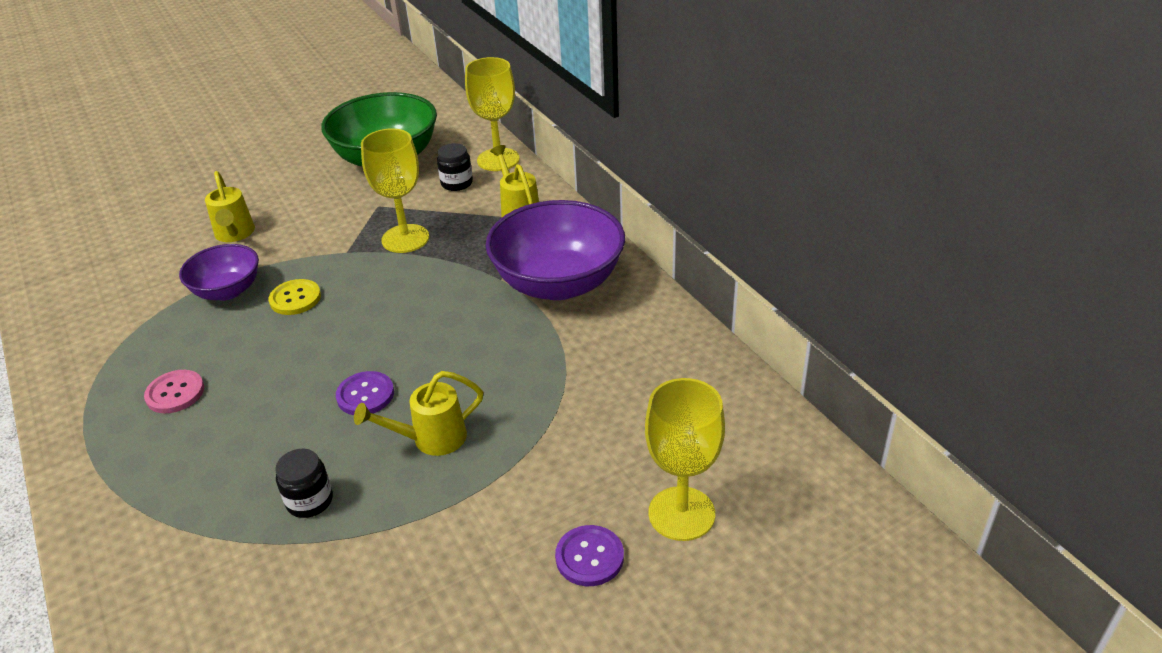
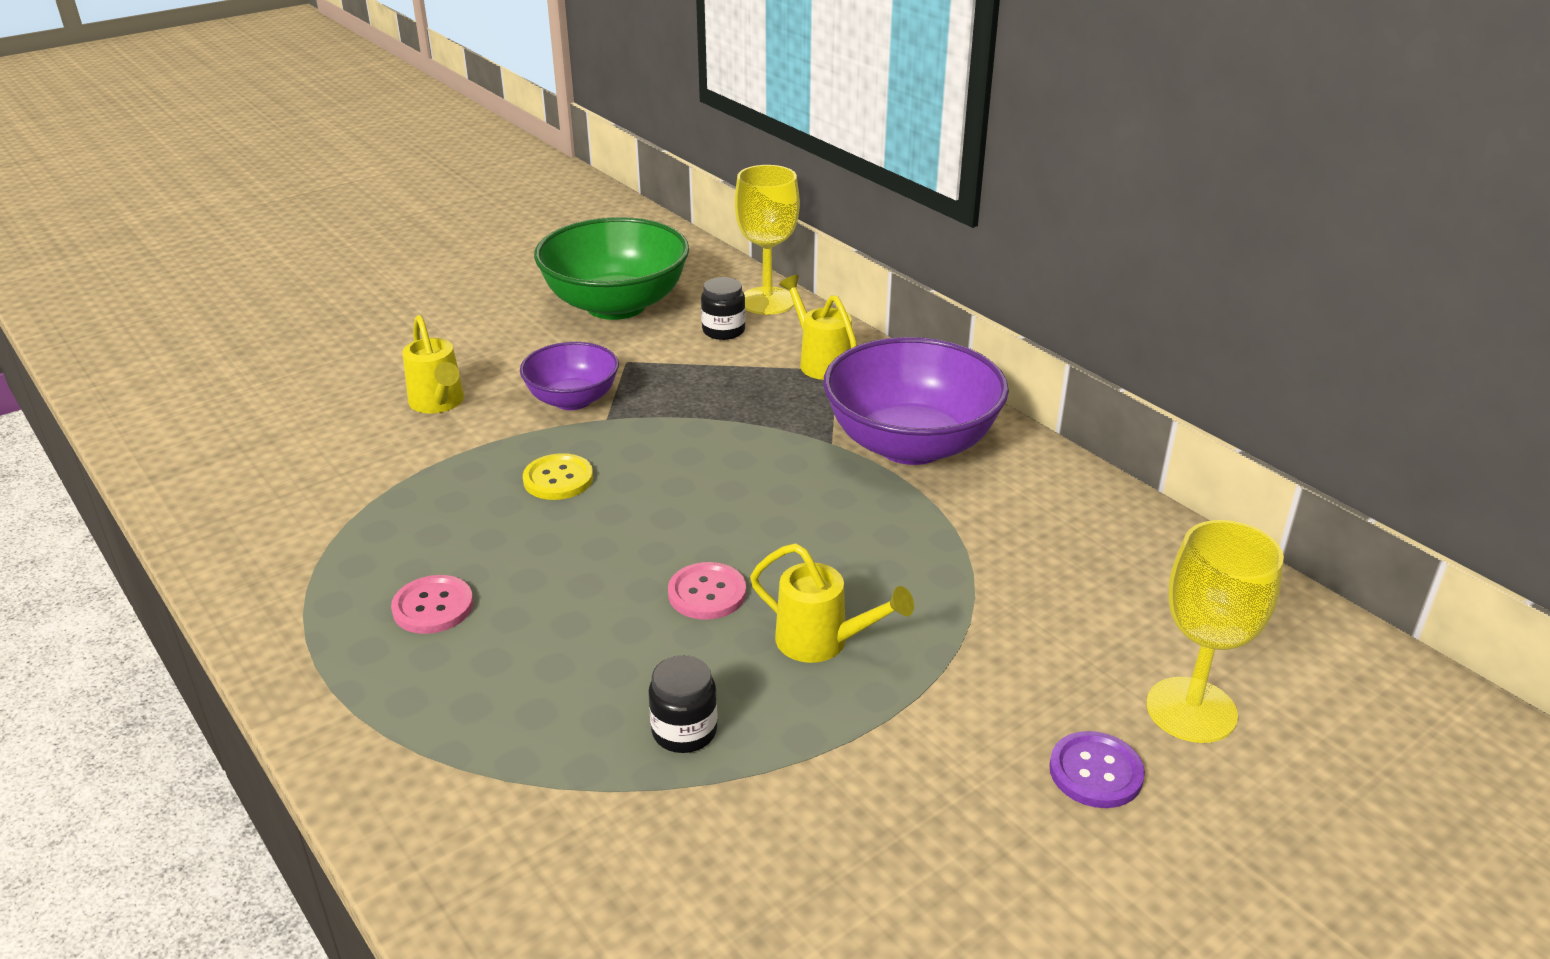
camera: 10 degrees left, 5 degrees down
(227, 291) = (457, 474): purple bowl -> purple bowl (572, 400)
(365, 395) = (707, 593): purple button -> pink button
(405, 239) = (681, 399): yellow goblet -> none
(431, 439) = (821, 642): yellow watering can -> yellow watering can turned 120 degrees counterclockwise

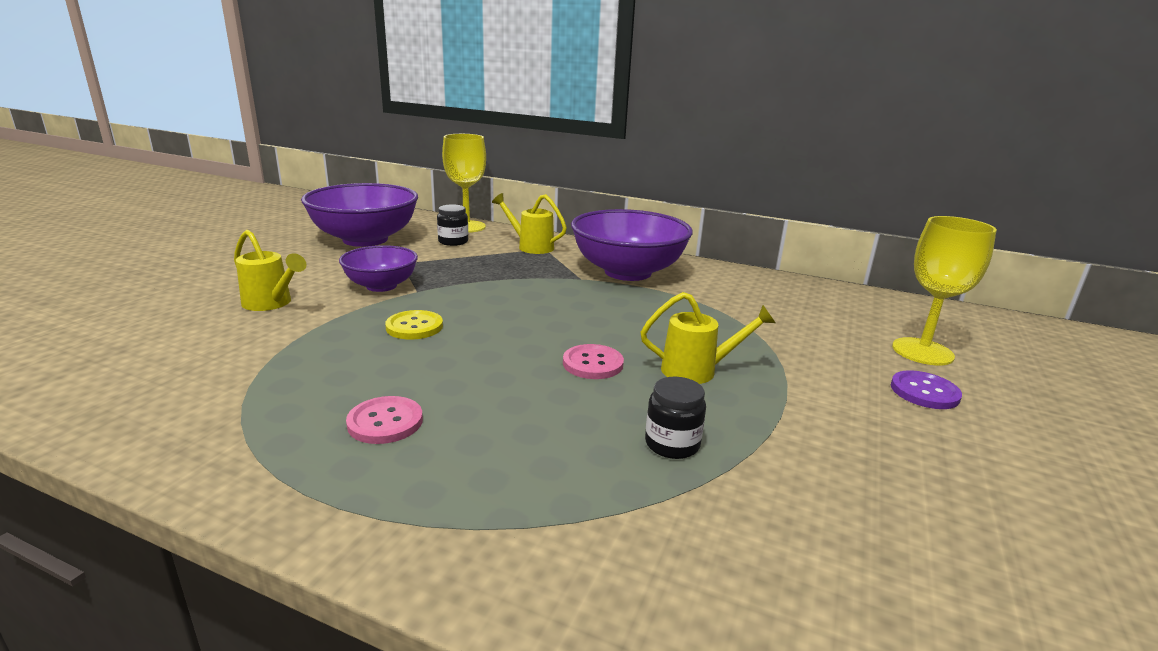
camera: 30 degrees left, 10 degrees down
(616, 305) = (365, 239): green bowl -> purple bowl

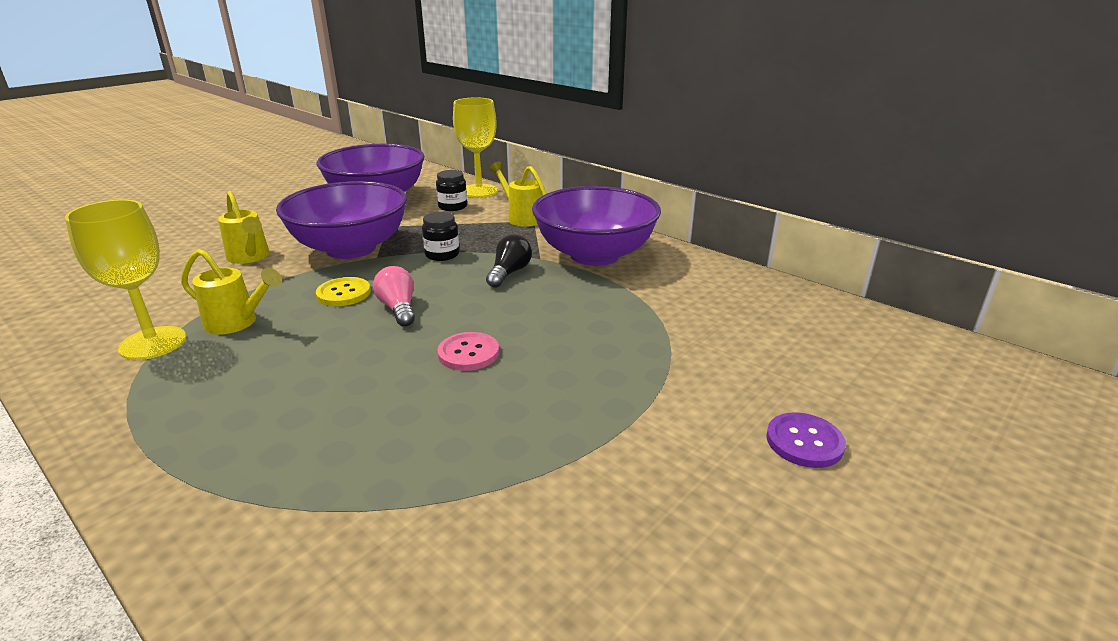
camera: 20 degrees right, 5 degrees up
(381, 286) = (351, 248): purple bowl -> purple bowl, size x1.75
(385, 422) = (243, 384): pink button -> none
(486, 334) = (398, 309): none -> pink light bulb
(565, 293) = (509, 273): none -> black light bulb
(672, 444) = (467, 451): black jar -> black jar (442, 254)
(697, 371) = (564, 376): yellow watering can -> yellow watering can (237, 323)
(922, 351) = (853, 391): yellow goblet -> yellow goblet (153, 343)

